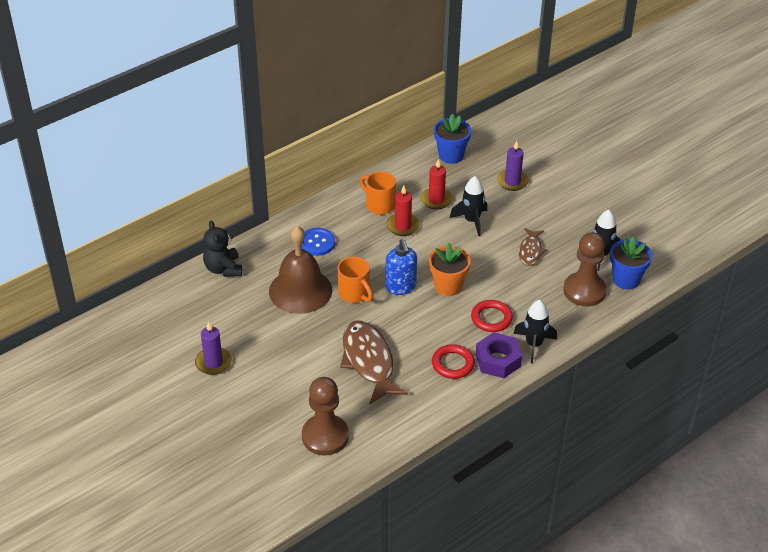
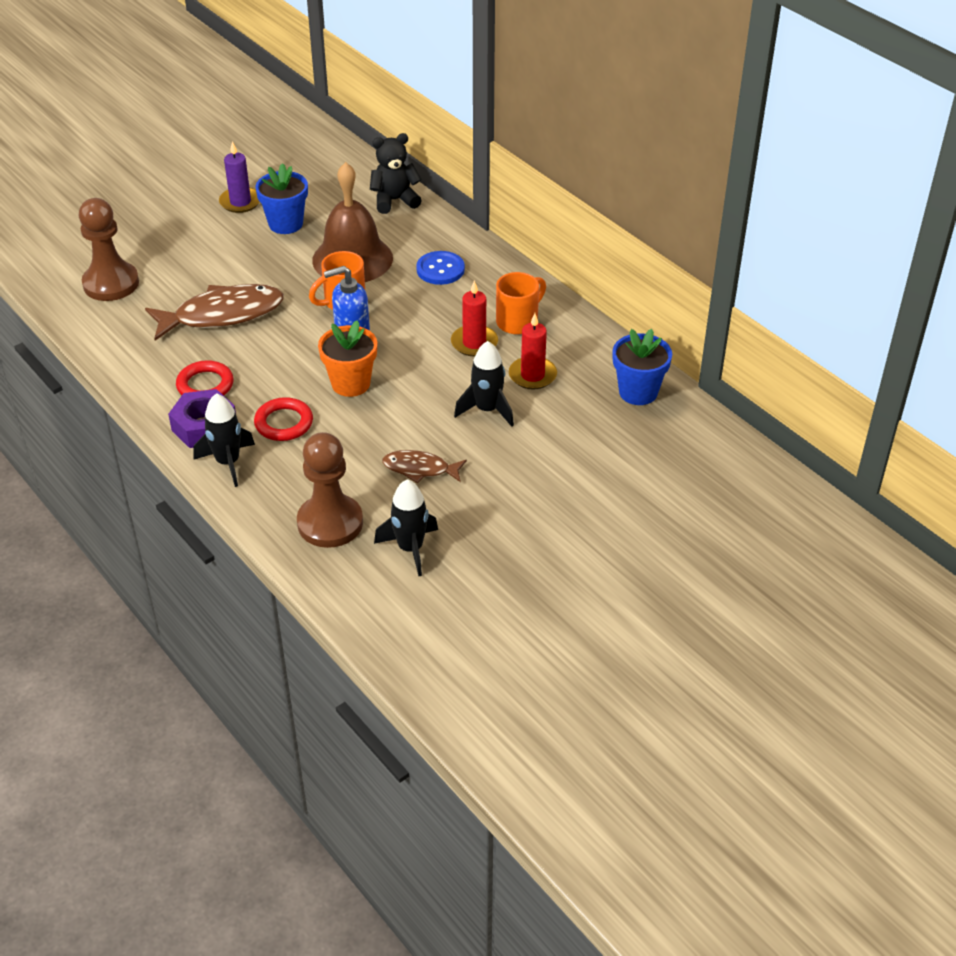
camera: 90 degrees right, 0 degrees up
(512, 181) = (581, 456): purple candle -> none
(626, 279) = (351, 574): blue flower pot -> blue flower pot (285, 224)

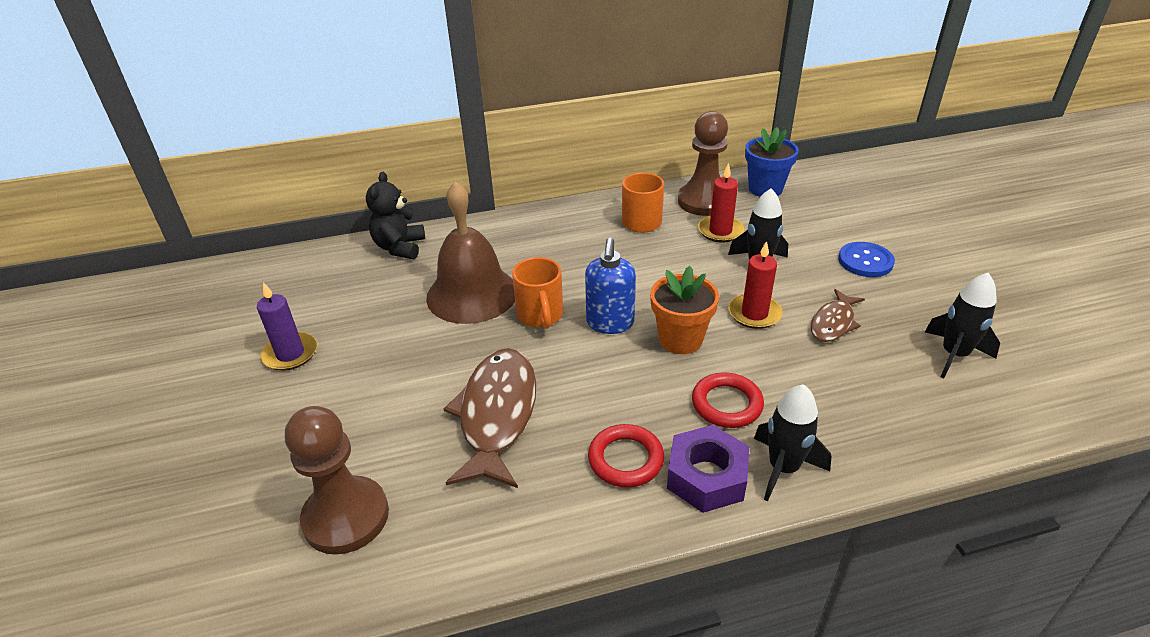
camera: 65 degrees left, 5 degrees down
(285, 224) = (367, 327): blue flower pot -> none
(330, 523) = (907, 403): brown pawn -> brown pawn (704, 201)
(440, 269) = (533, 245): blue button -> blue button (865, 261)
(474, 343) = (657, 251): red candle -> red candle (754, 314)

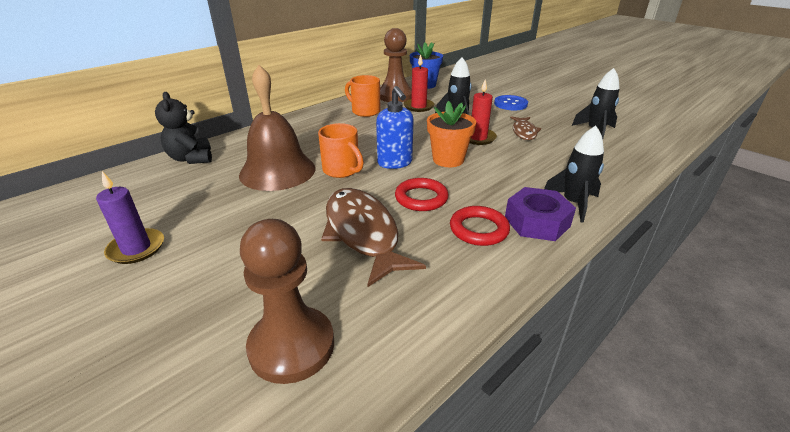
camera: 30 degrees left, 5 degrees down
(727, 404) = (508, 183): red ring -> red ring (421, 198)

